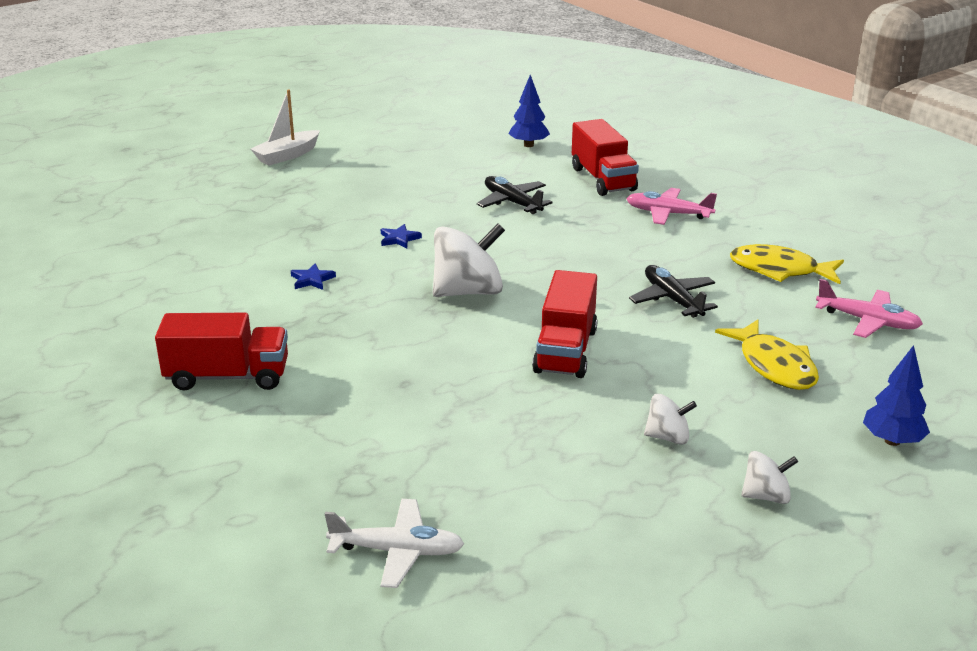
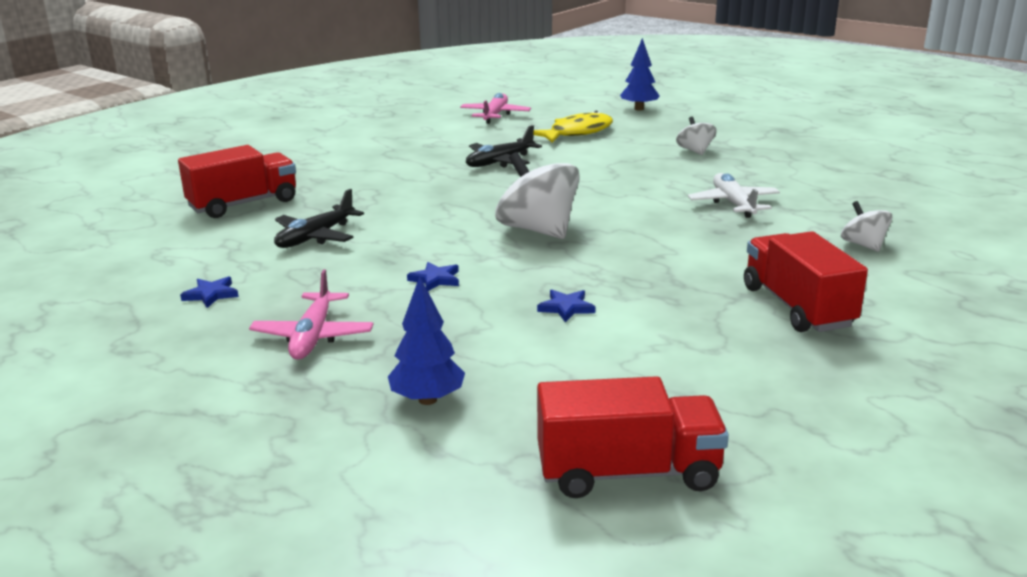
camera: 105 degrees left, 5 degrees down
(287, 155) = (147, 421): white boat -> none
(397, 551) = (913, 202): white plane -> white plane (733, 204)
(431, 169) = (211, 294): none -> blue star
(528, 145) = (130, 249): blue tree -> blue tree (428, 399)
(565, 350) = (611, 185): red truck -> red truck (628, 472)
(668, 214) = (328, 174): pink plane -> pink plane (313, 336)
(766, 496) = (728, 129): white spinning top -> white spinning top (863, 245)
(779, 270) = (428, 137): yellow fish -> none

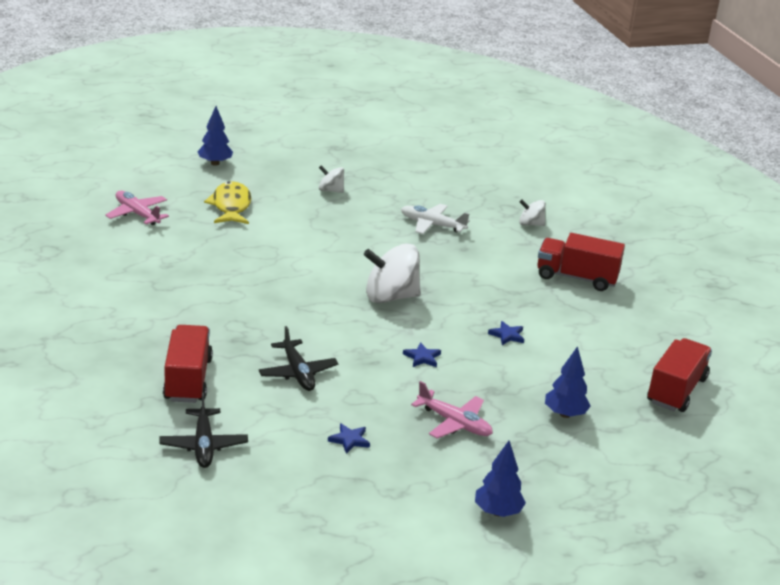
camera: 60 degrees left, 5 degrees up
(128, 422) = (497, 512): none -> blue tree
(499, 162) = (248, 257): black plane -> black plane (203, 445)

